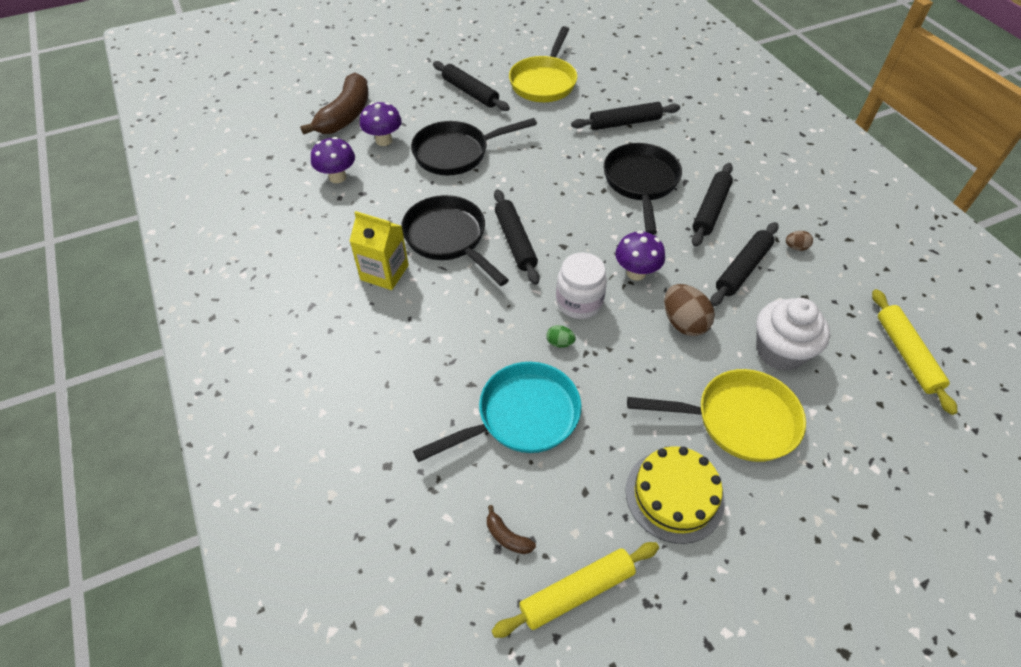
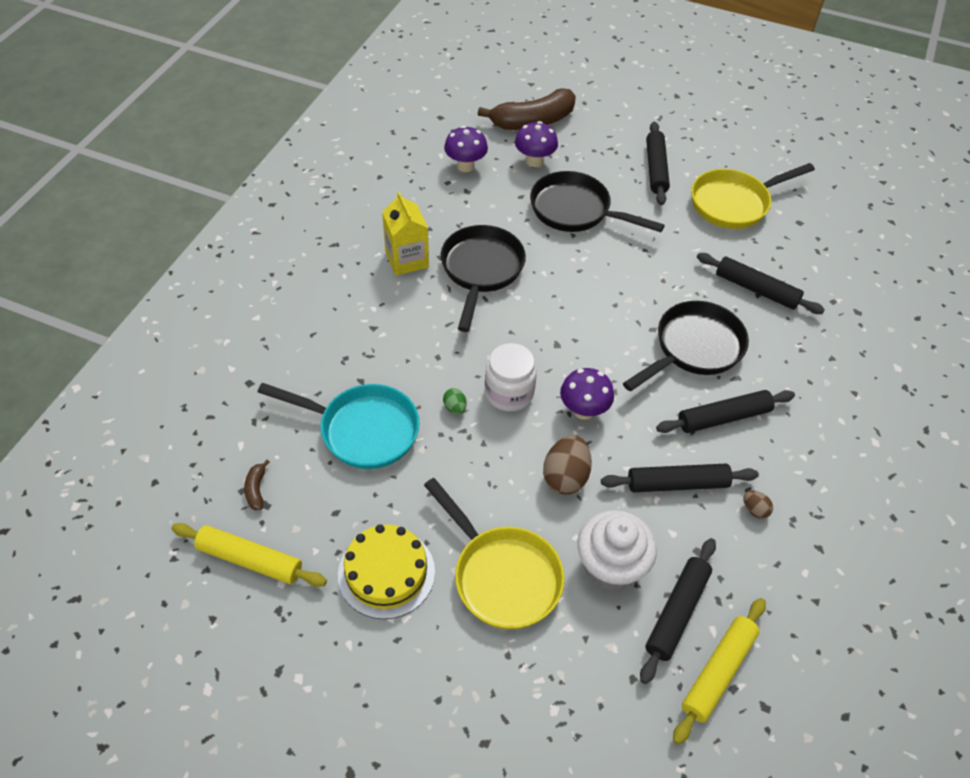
camera: 45 degrees right, 0 degrees up
(515, 241) = (525, 311): black rolling pin -> black rolling pin (676, 612)

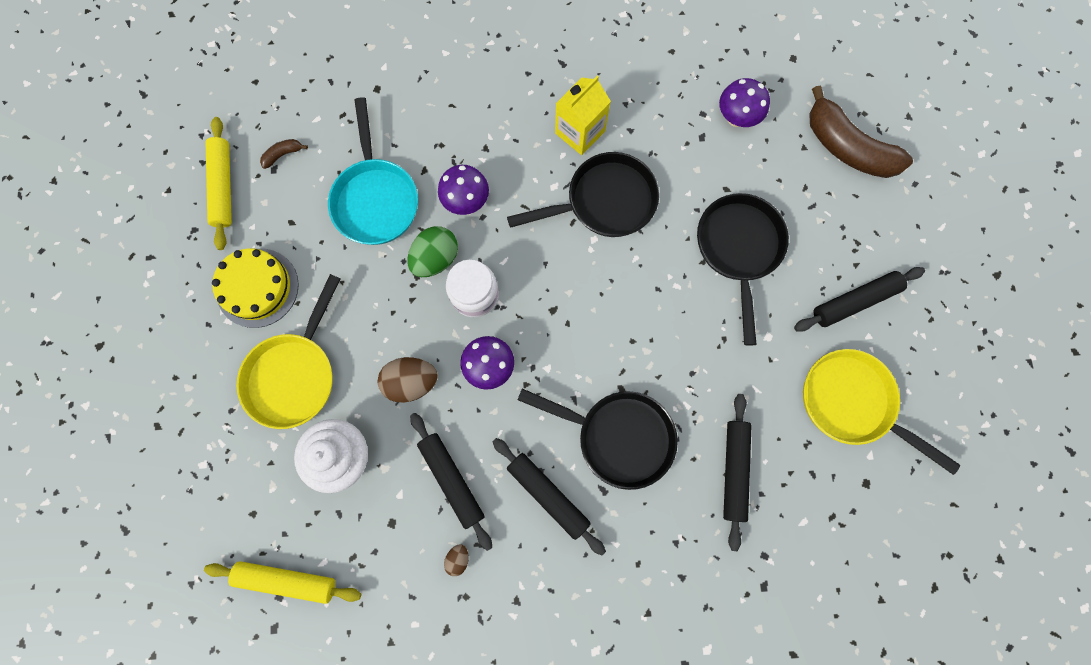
camera: 65 degrees right, 25 degrees up
(455, 408) = (435, 258): green egg -> green egg, size x1.98
(534, 161) = (786, 177): purple mushroom -> purple mushroom (466, 201)
(676, 612) = (325, 526): black rolling pin -> none

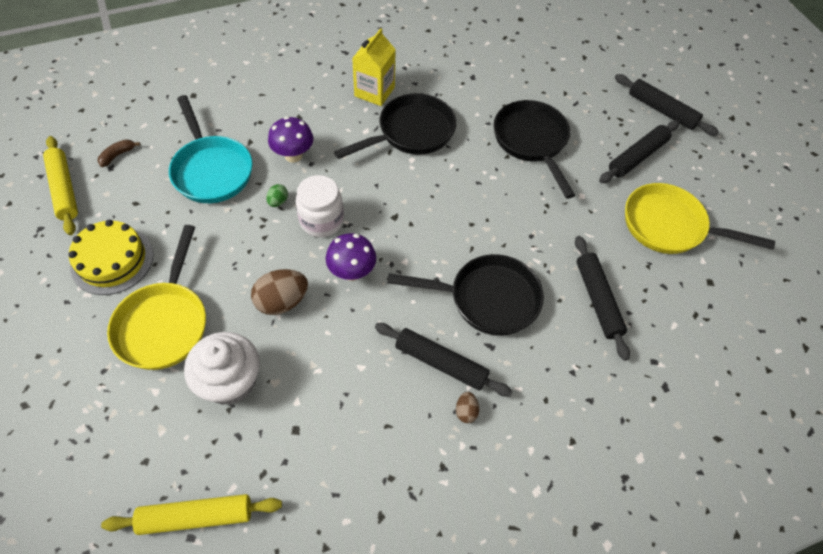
camera: 20 degrees left, 20 degrees down
(435, 258) = (278, 202): green egg -> green egg, size x0.50
(451, 480) = (344, 374): black rolling pin -> black rolling pin (661, 110)
(458, 558) = (372, 444): brown egg -> brown egg (466, 411)
(736, 118) = (494, 60): purple mushroom -> none
(847, 147) = (584, 63): brown banana -> none

